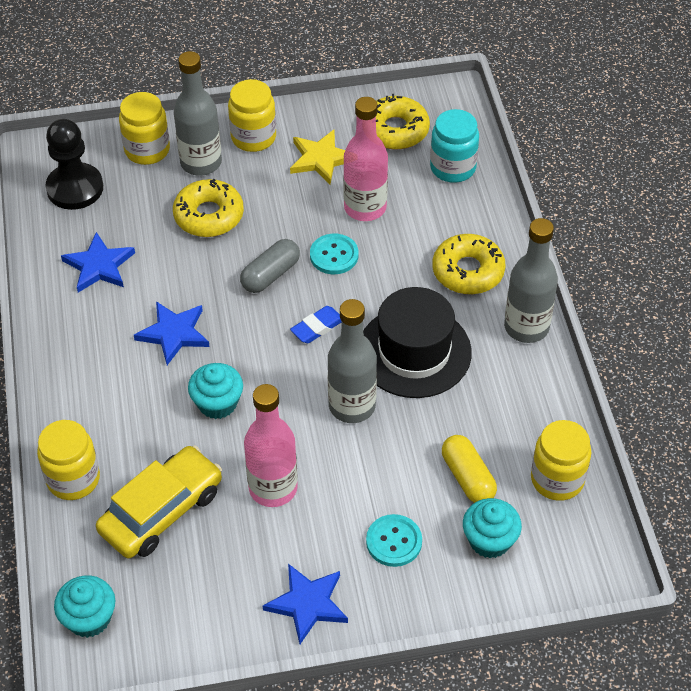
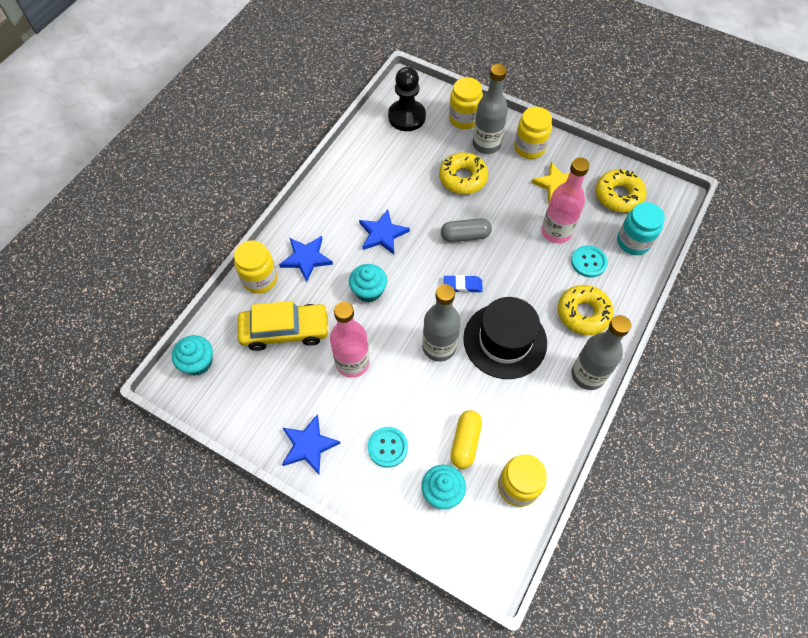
camera: 40 degrees right, 10 degrees up
(99, 266) = (379, 169): blue star -> blue star (306, 258)
(334, 255) = (511, 248): turquoise button -> turquoise button (588, 262)

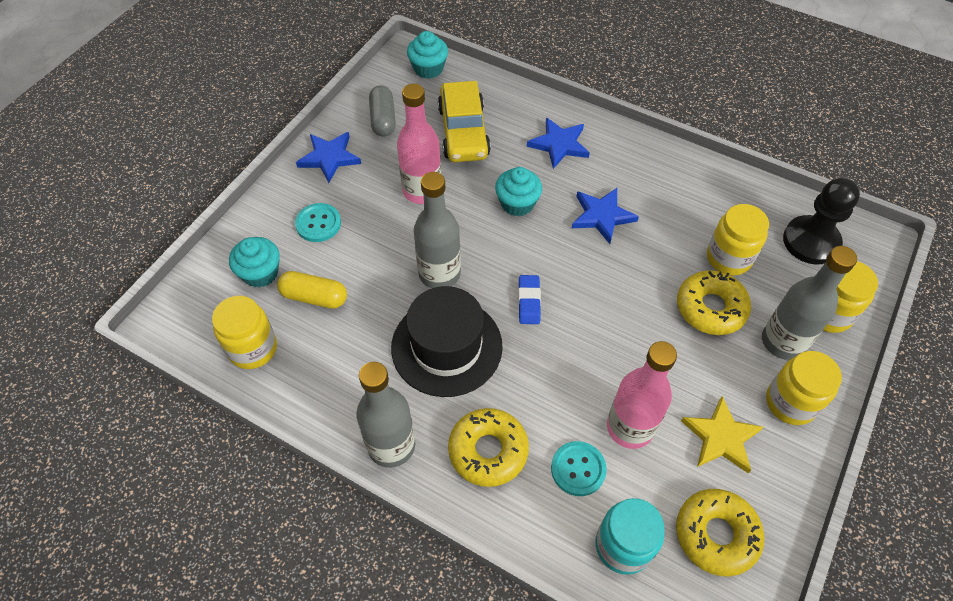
camera: 90 degrees right, 5 degrees down
(260, 279) = (528, 107): yellow jar -> yellow jar (728, 258)
(465, 236) = (609, 307): grey capsule -> grey capsule (383, 119)

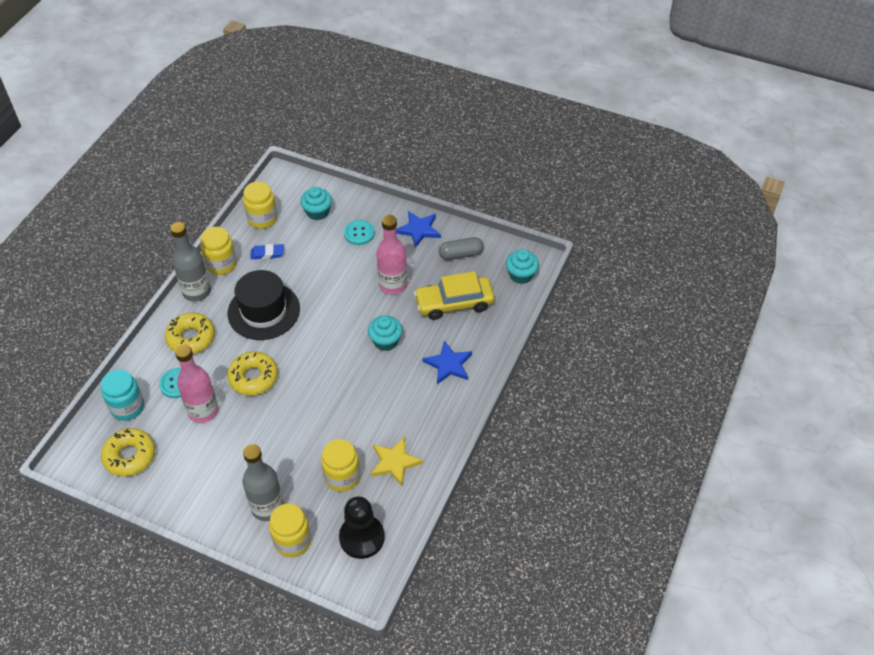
camera: 85 degrees right, 5 degrees down
(314, 297) = (300, 241): yellow capsule -> none
(439, 274) = (320, 302): grey bottle -> none
(529, 302) = (299, 352): blue eraser -> blue eraser (267, 253)
(602, 216) = (377, 394): blue star -> none
(710, 308) = (296, 462): yellow donut -> yellow donut (253, 377)
(721, 437) = (194, 463): yellow star -> yellow star (394, 462)
(790, 402) = (218, 507): yellow jar -> yellow jar (221, 264)

